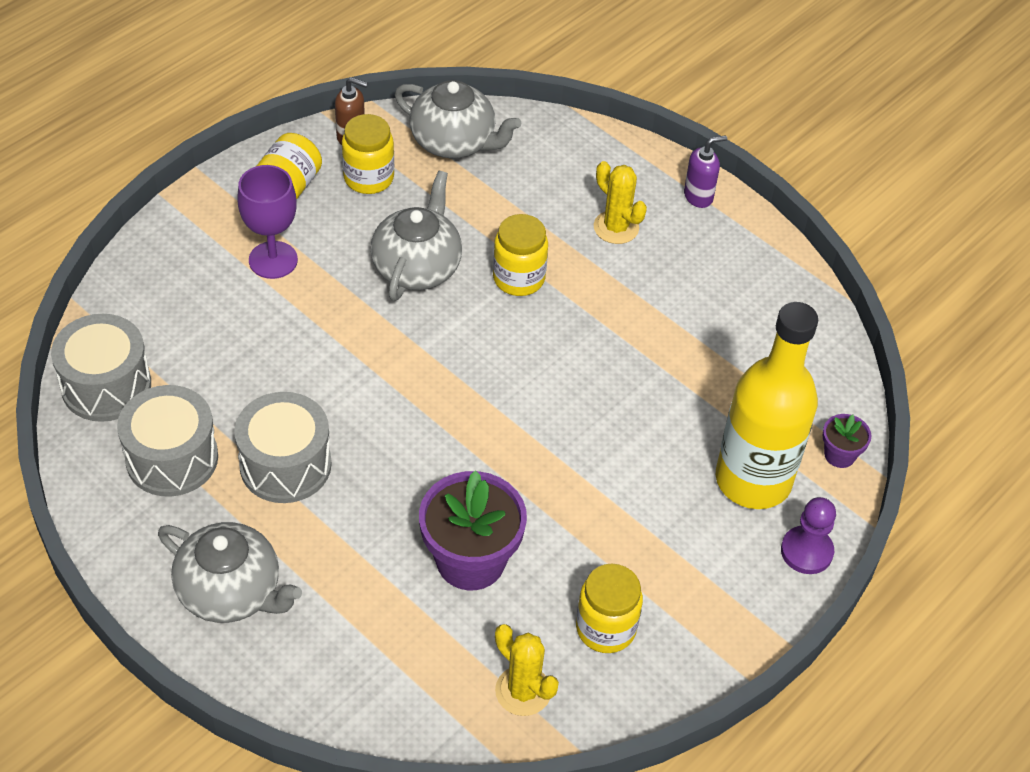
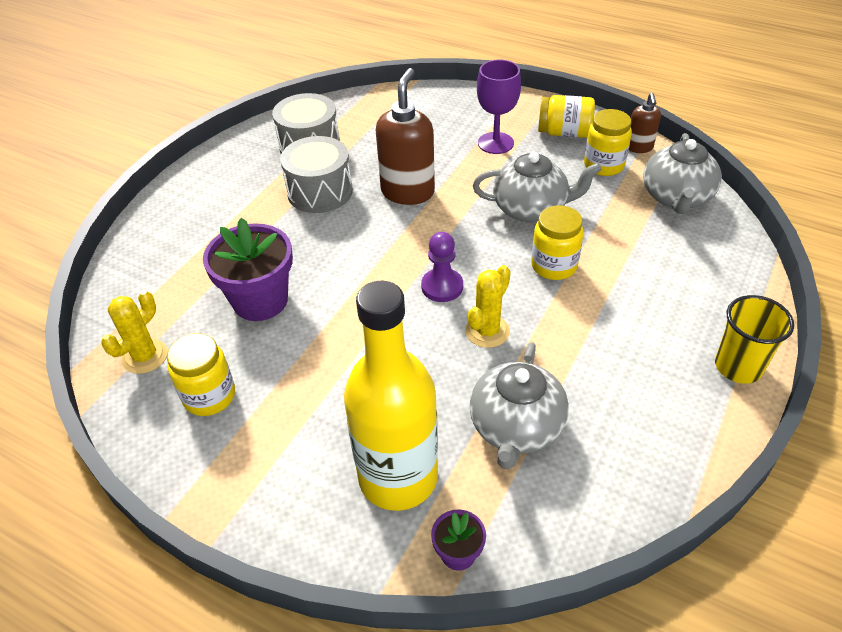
camera: 80 degrees right, 5 degrees down
(106, 385) = (357, 108): grey drum -> none
(231, 591) = (212, 195): grey teapot -> grey teapot (516, 428)
(330, 373) = (408, 192): none -> brown soap dispenser
(616, 227) = (653, 314): yellow cactus -> yellow cactus (487, 331)
(698, 196) = (738, 367): purple soap dispenser -> yellow cup
(806, 551) = (324, 541): purple pawn -> purple pawn (442, 286)

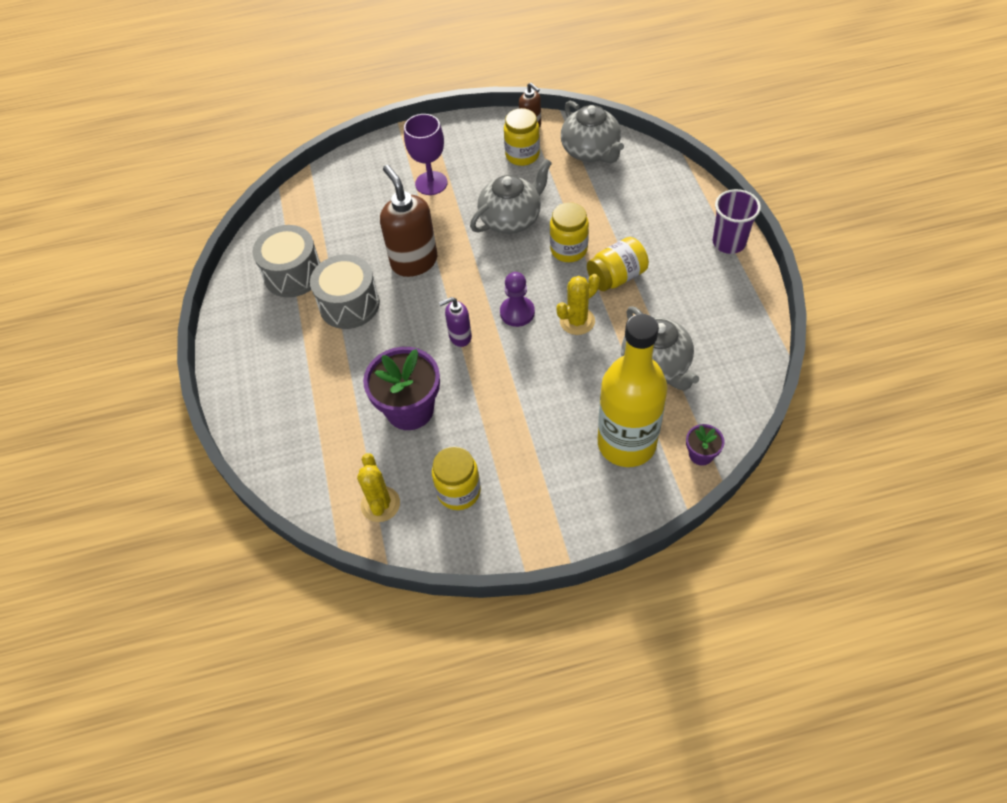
camera: 40 degrees left, 10 degrees up
(370, 273) = (460, 337): none -> purple soap dispenser
(487, 331) = (577, 321): yellow cactus -> yellow cactus turned 60 degrees clockwise
(564, 133) = (469, 145): yellow jar -> yellow jar (616, 277)
(738, 367) = (729, 242): yellow cup -> purple cup

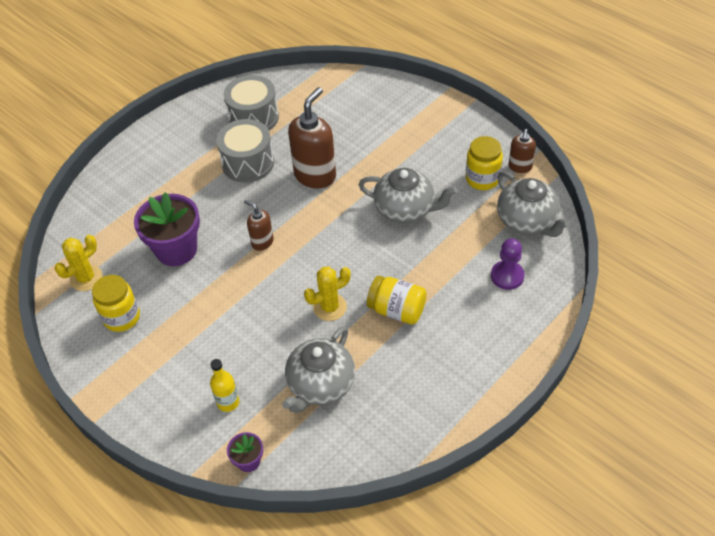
camera: 55 degrees right, 5 degrees down
(431, 183) = (403, 141): purple goblet -> none
(460, 337) = (262, 242): purple soap dispenser -> brown soap dispenser
(517, 312) = (311, 264): purple pawn -> purple pawn (507, 276)
(568, 250) = (402, 263): yellow jar -> none
(577, 321) = (330, 307): yellow cactus -> yellow cactus turned 45 degrees counterclockwise
(591, 151) = (527, 221): grey teapot -> grey teapot turned 60 degrees counterclockwise
(626, 443) = (228, 402): yellow bottle -> yellow bottle, size x0.41
(729, 242) = (501, 373): purple cup -> none

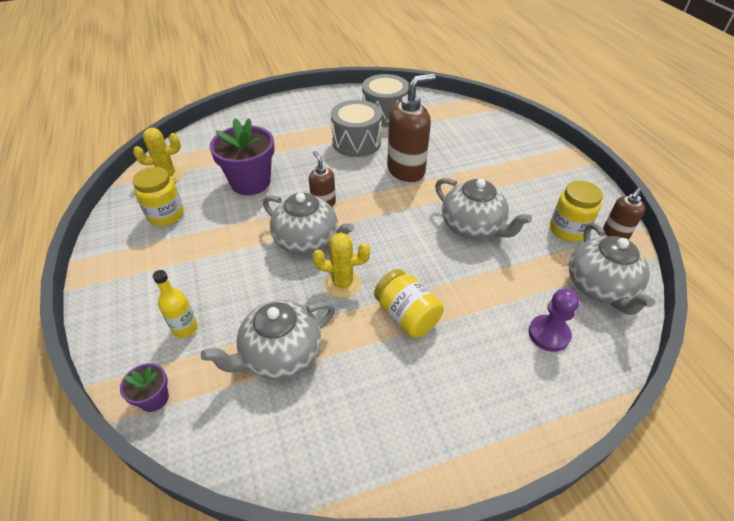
camera: 25 degrees right, 5 degrees down
(274, 284) = (307, 241): none -> grey teapot

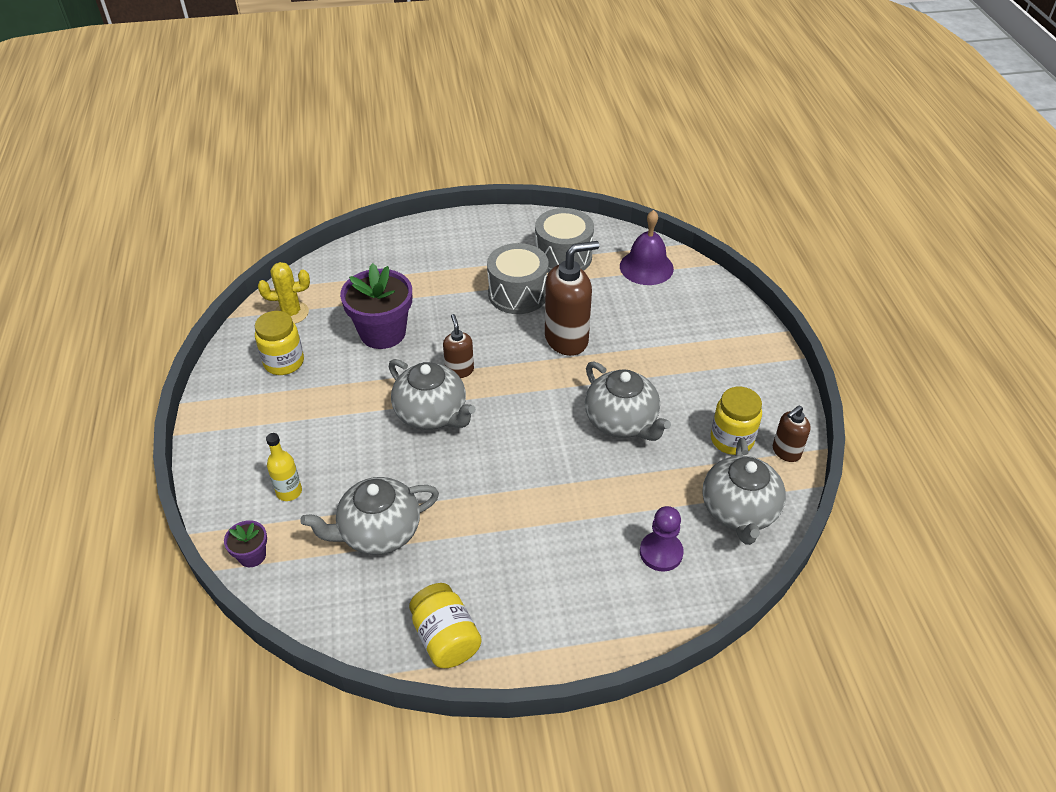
camera: 10 degrees right, 0 degrees up
(342, 283) = (458, 467): yellow cactus -> none
(407, 316) = (516, 512): yellow jar -> yellow jar (446, 638)
(450, 115) = (646, 267): none -> purple bell

